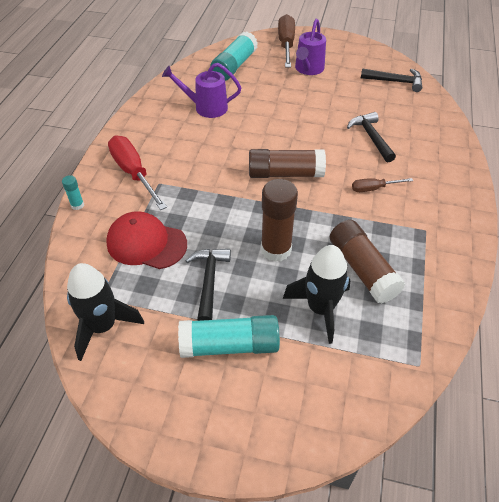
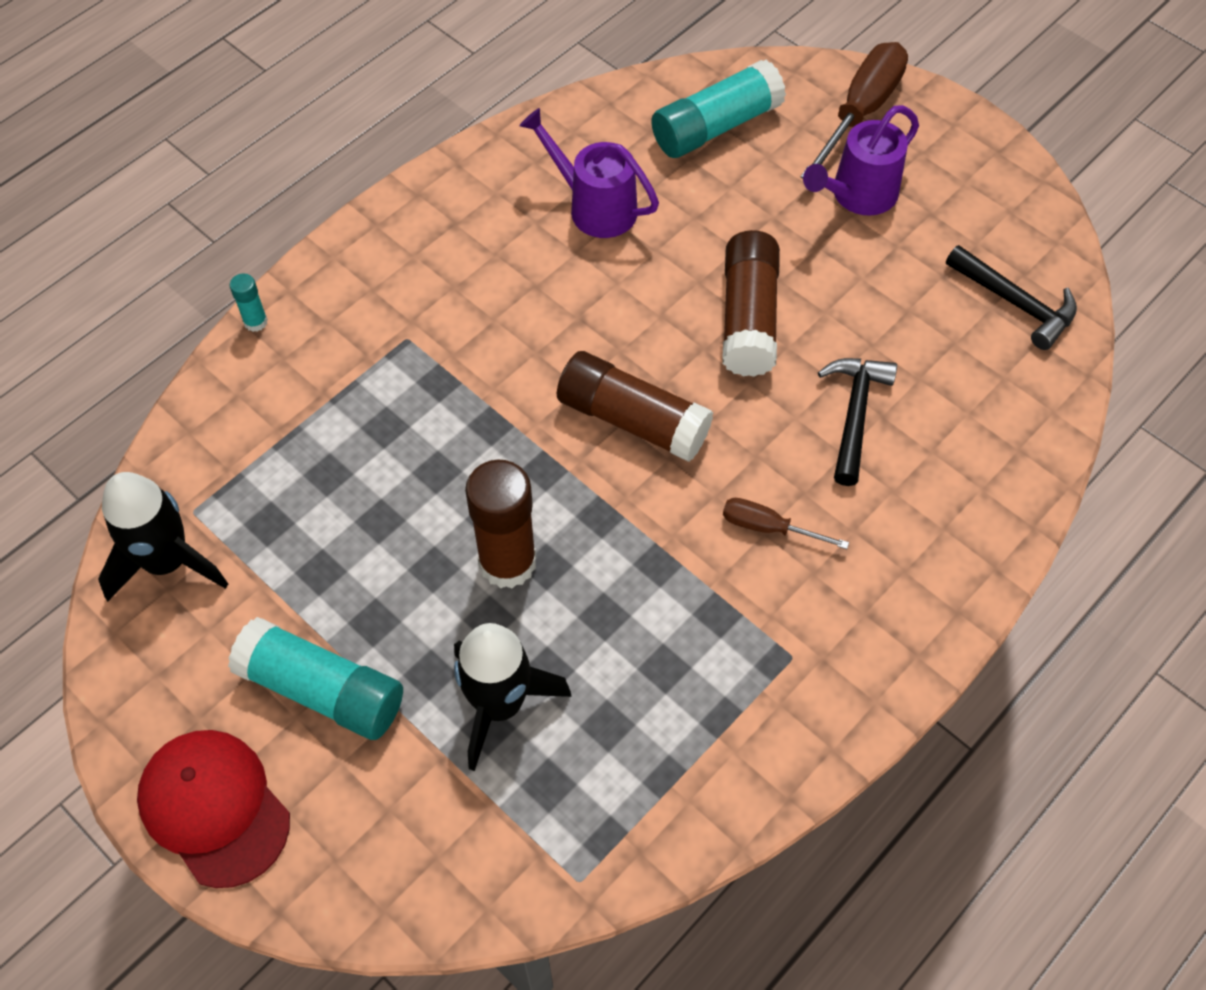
camera: 30 degrees right, 10 degrees up
(133, 173) = (380, 297): red screwdriver -> none
(146, 243) = (315, 448): red cap -> red cap (214, 808)
(209, 281) = (365, 566): black hammer -> none
(362, 269) = (621, 672): brown glue stick -> brown glue stick (748, 317)

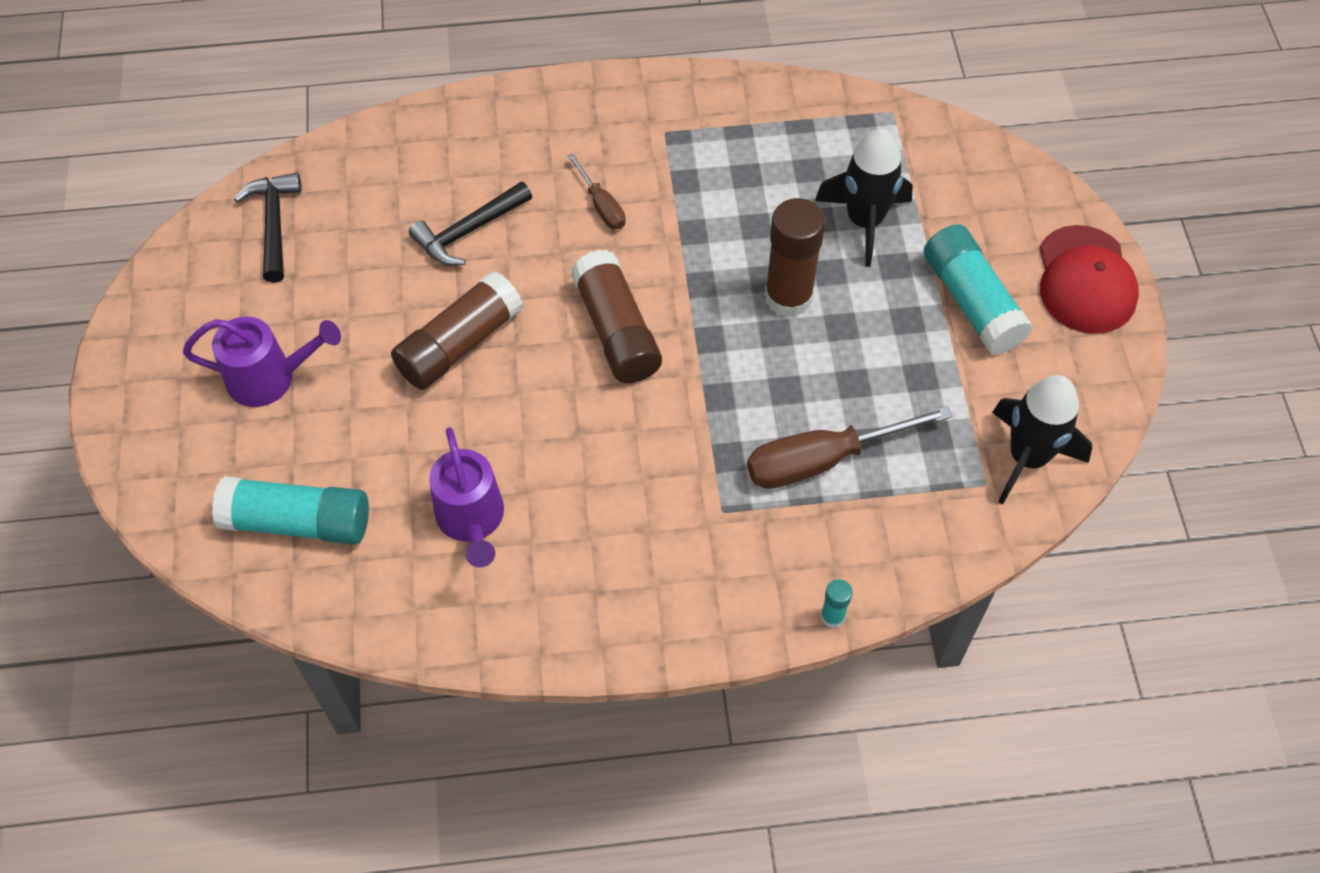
camera: 140 degrees left, 0 degrees up
(860, 112) = (175, 447): brown screwdriver -> brown screwdriver (823, 460)

